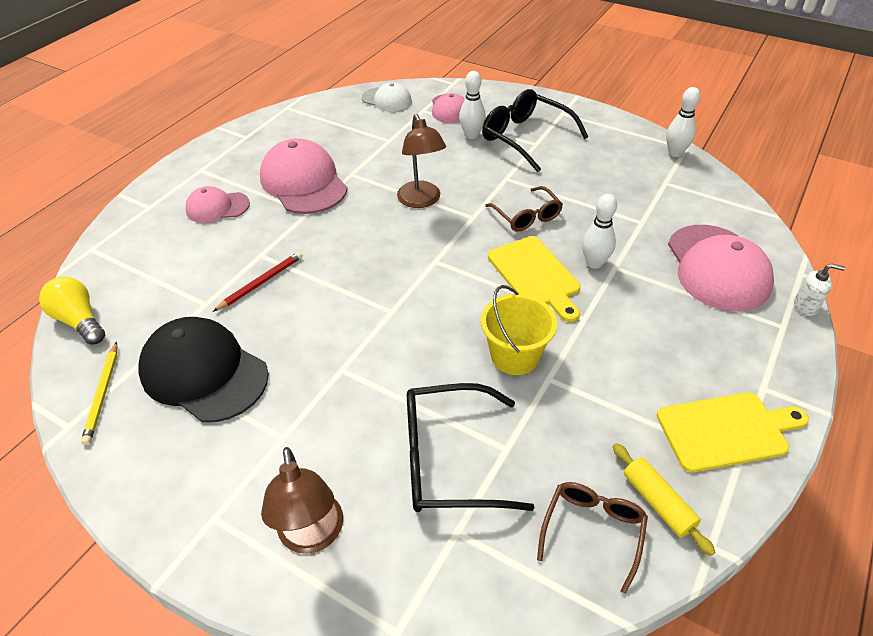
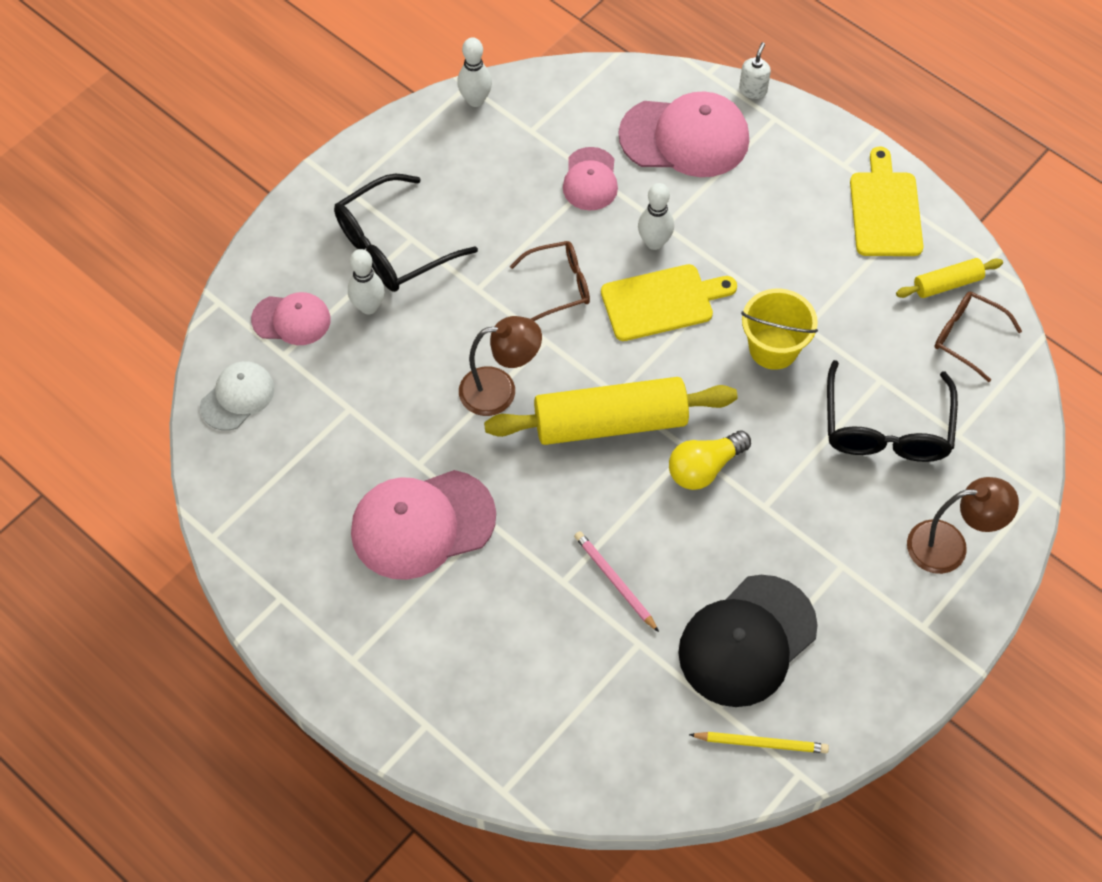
camera: 80 degrees left, 15 degrees up
(80, 320) = (640, 785): yellow light bulb -> yellow light bulb (704, 468)
(217, 207) = (451, 634): pink cap -> pink cap (590, 179)
(261, 282) = (614, 581): red pencil -> pink pencil
(407, 261) = (610, 422): none -> yellow rolling pin

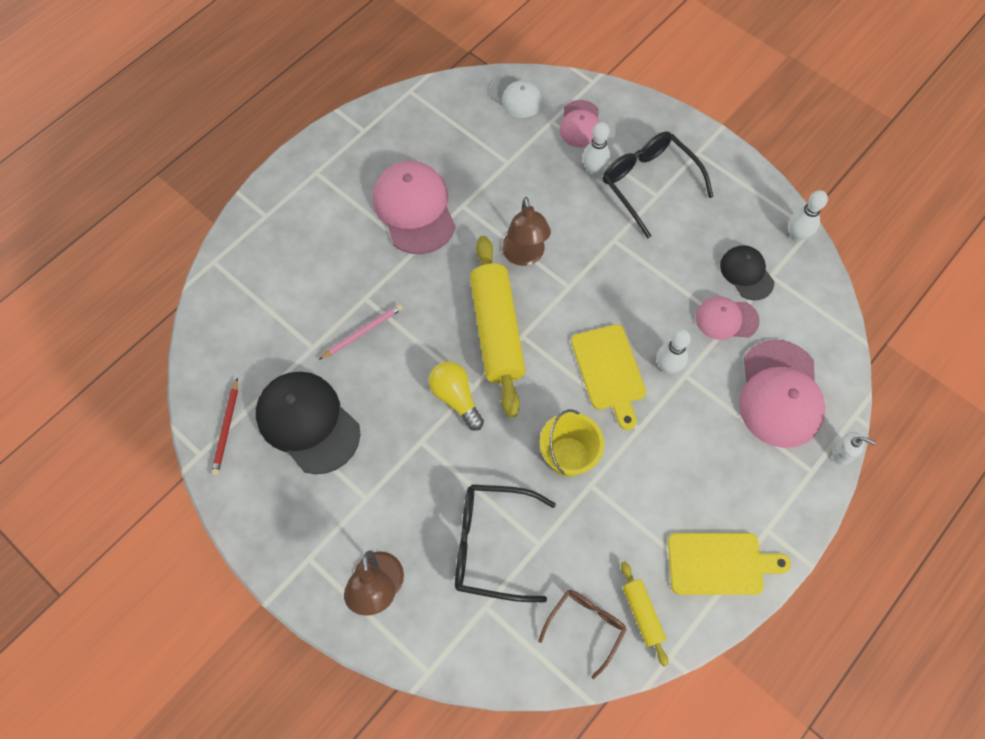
camera: 90 degrees right, 5 degrees up
(528, 154) = (746, 273): none -> black cap
(559, 285) = (621, 296): brown glasses -> none
(761, 743) = (226, 428): yellow pencil -> red pencil

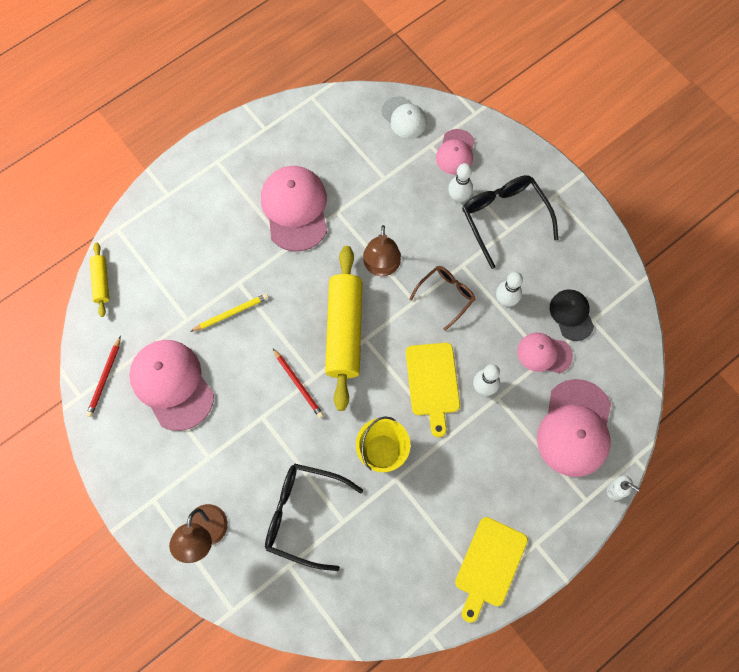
camera: 10 degrees right, 5 degrees up
(308, 422) = (172, 384): black cap -> pink cap
(362, 332) = (231, 313): pink pencil -> yellow pencil
(456, 398) = (298, 384): yellow light bulb -> red pencil
(585, 626) = (367, 597): brown glasses -> brown glasses (446, 295)
(642, 614) = (415, 595): yellow rolling pin -> yellow rolling pin (101, 282)
(720, 563) = (489, 565): yellow cutting board -> yellow cutting board turned 105 degrees clockwise
(796, 235) = (624, 287): white bowling pin -> white bowling pin (505, 300)

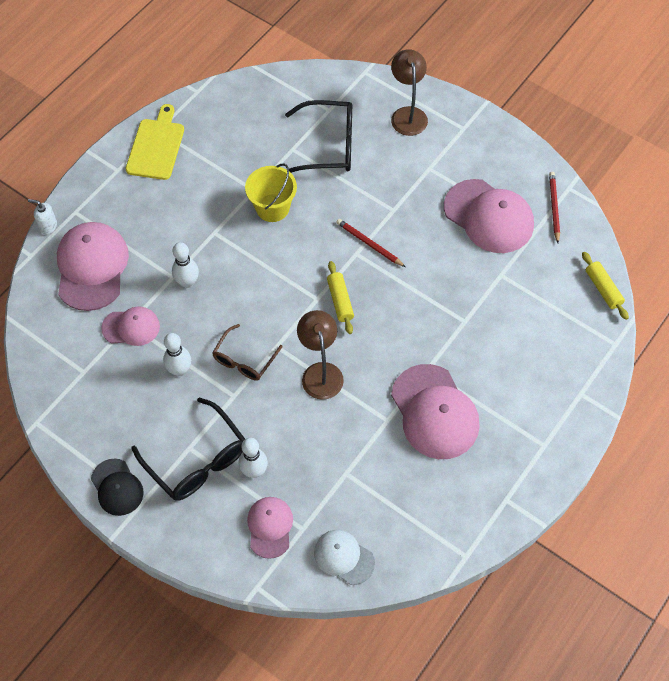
camera: 165 degrees right, 10 degrees down
(231, 313) = (460, 291): yellow pencil -> none
(344, 331) = (340, 301): yellow rolling pin -> yellow rolling pin, size x0.48
(433, 383) = (239, 275): yellow cutting board -> none
(571, 315) = (107, 372): black cap -> black cap (117, 487)

